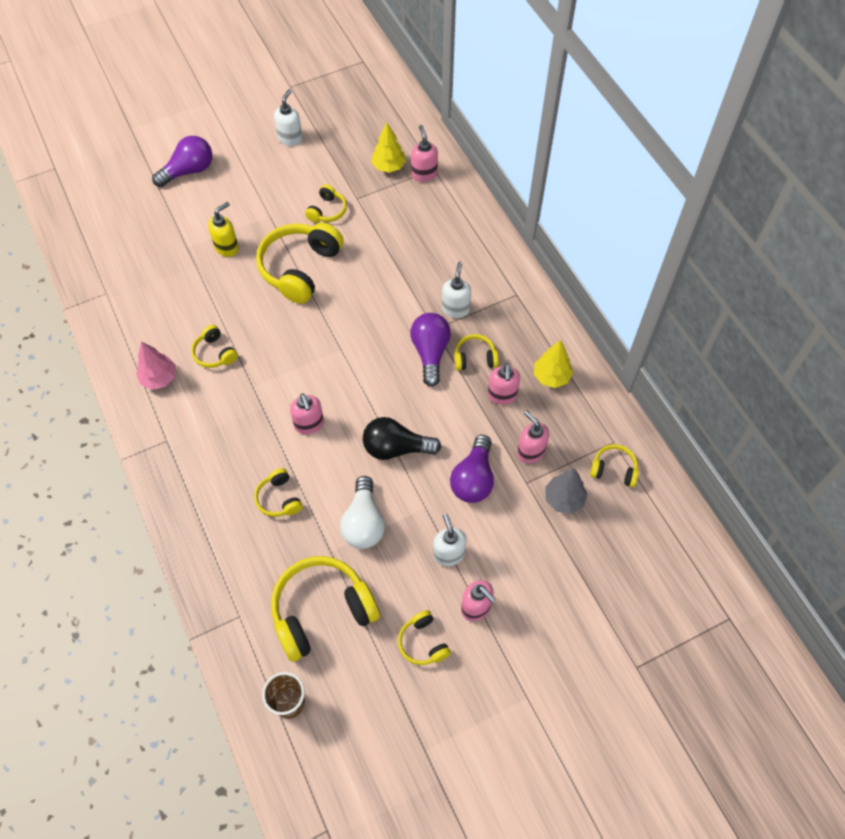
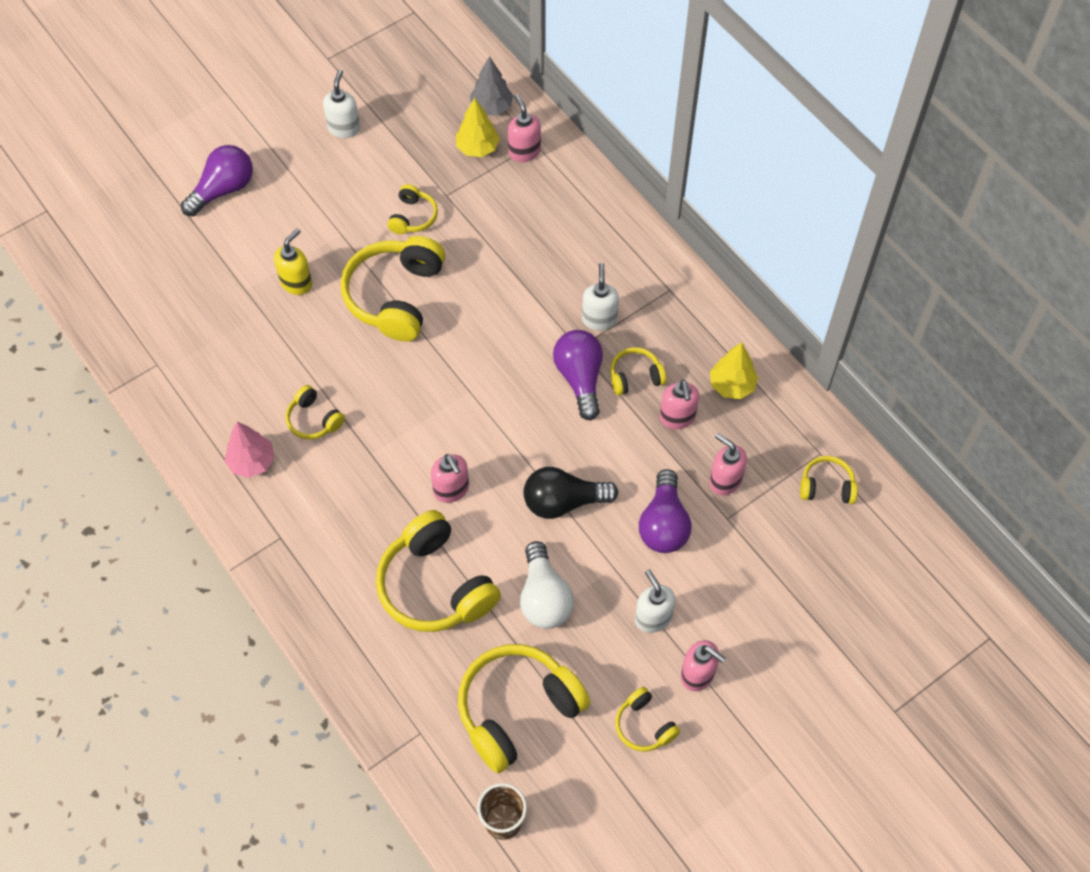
camera: 10 degrees left, 0 degrees up
(279, 498) = (435, 585): yellow headphones -> yellow headphones, size x2.02
(563, 499) = (775, 531): grey tree -> grey tree (491, 107)

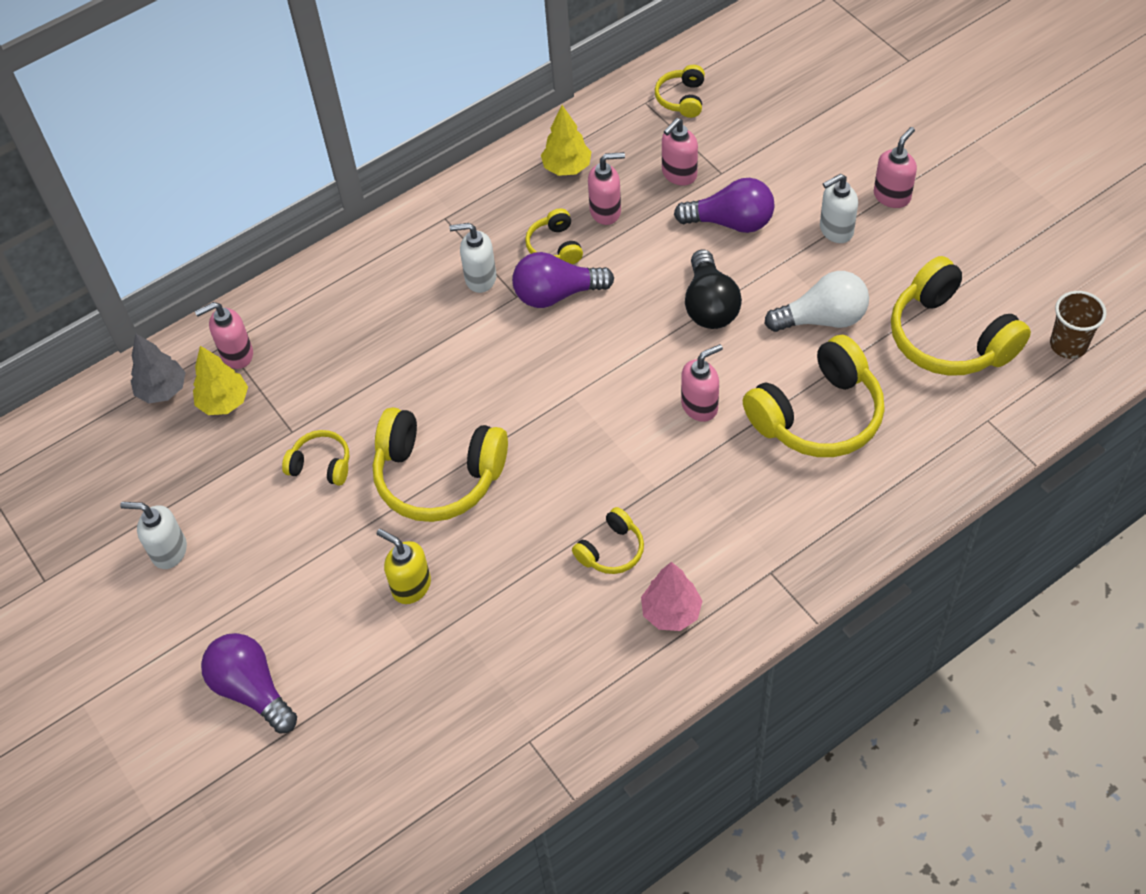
camera: 85 degrees left, 5 degrees down
(644, 725) = (950, 236): yellow headphones -> none

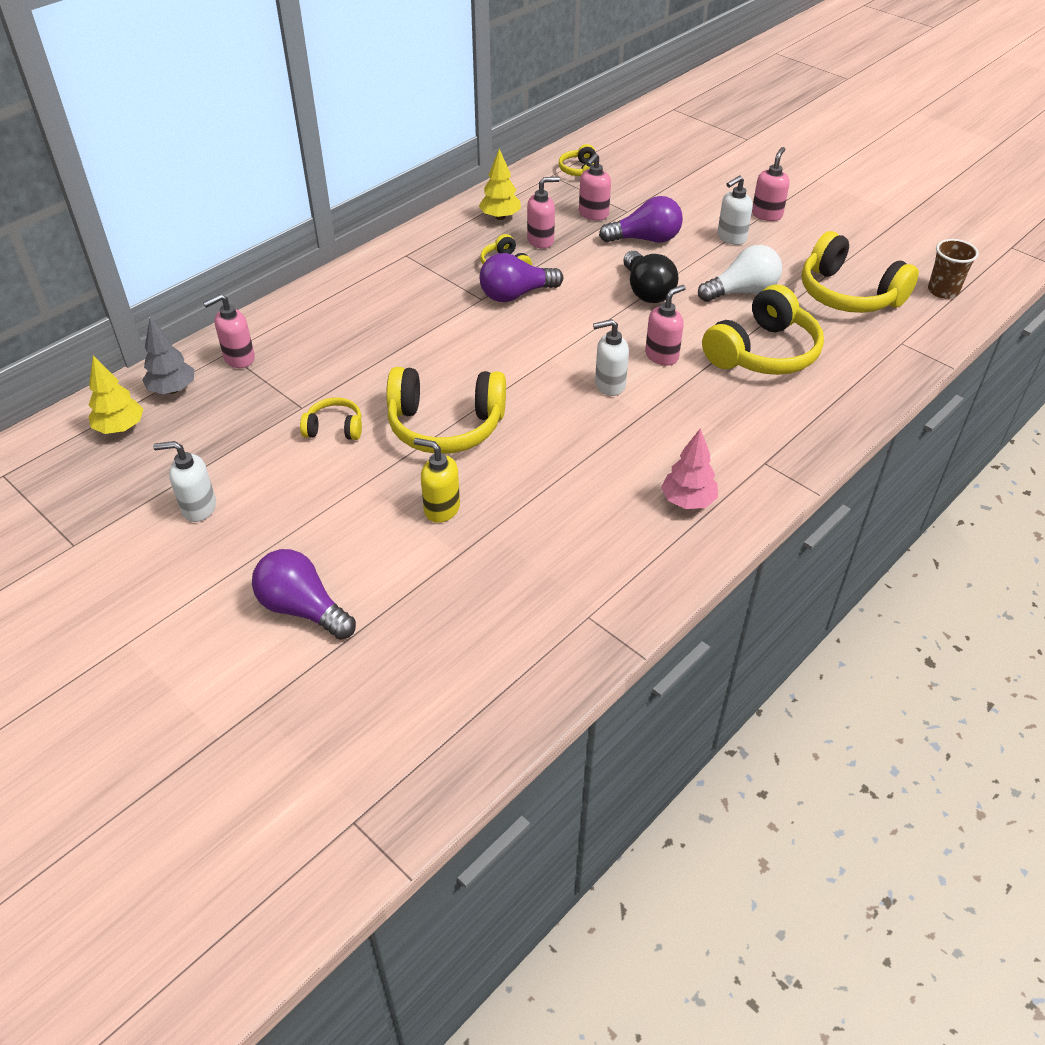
camera: 15 degrees left, 10 degrees down
(224, 402) = (233, 392): yellow tree -> yellow tree (120, 428)
(480, 278) = (447, 290): white soap dispenser -> white soap dispenser (609, 385)
(611, 550) = (618, 462): yellow headphones -> none

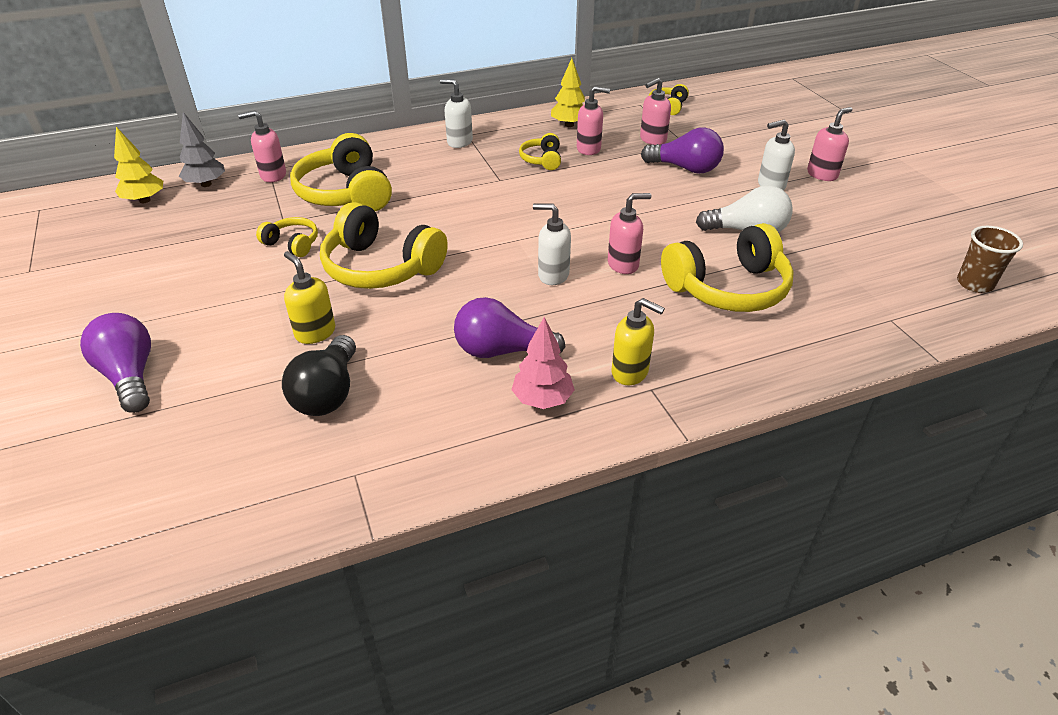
camera: 25 degrees right, 5 degrees down
(198, 508) = (137, 272): white soap dispenser -> white soap dispenser (459, 142)
(515, 295) = (531, 183): purple light bulb -> purple light bulb (501, 351)
(647, 291) = (653, 208): black light bulb -> black light bulb (328, 393)
(739, 454) = (630, 372): none -> yellow soap dispenser
(848, 294) = (861, 260): yellow headphones -> yellow headphones (346, 193)

